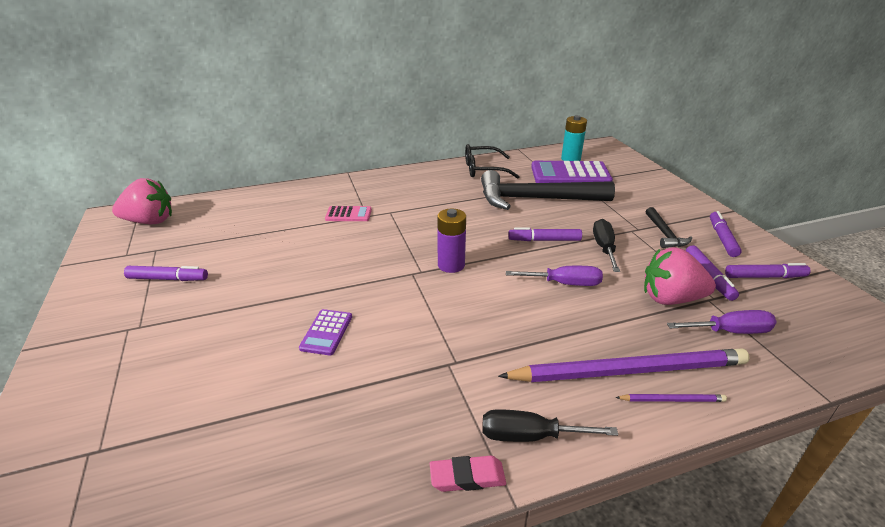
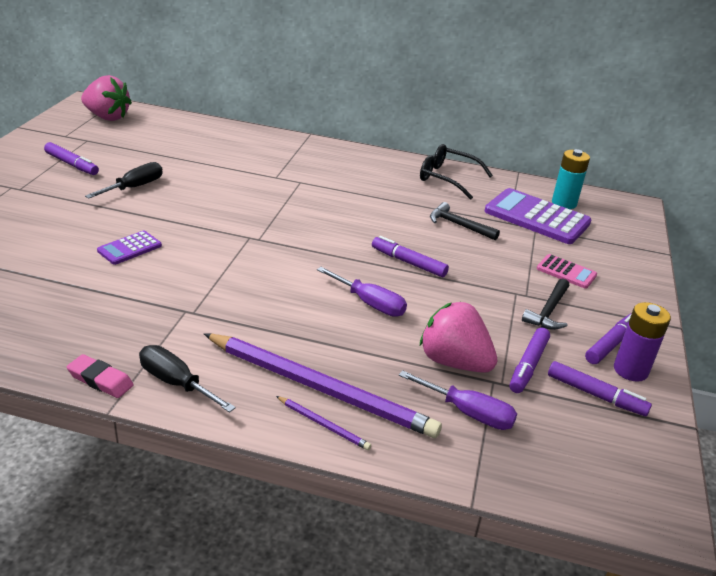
camera: 30 degrees right, 0 degrees up
(348, 214) = (262, 170): pink calculator -> pink calculator (566, 272)
(451, 265) = (290, 245): purple battery -> purple battery (630, 370)
(536, 199) = (459, 225): black hammer -> black hammer, size x0.46
(604, 248) = (459, 294): black screwdriver -> black screwdriver (134, 187)

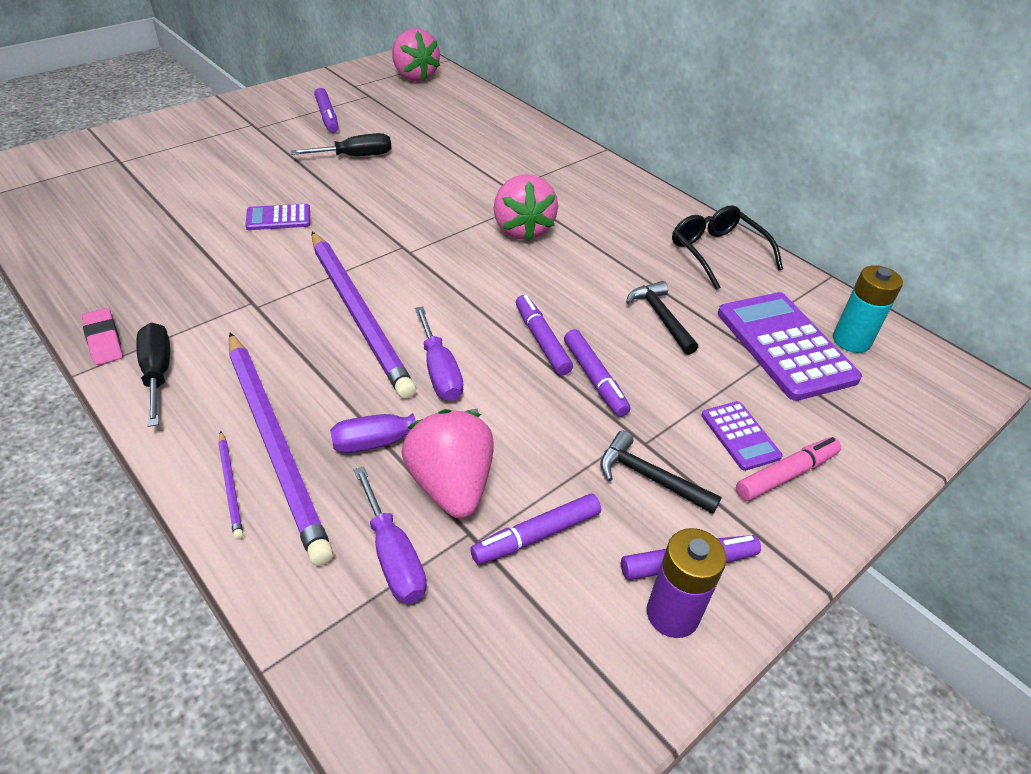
camera: 35 degrees right, 10 degrees up
(274, 290) = (358, 314): none -> purple pencil
(317, 201) = (522, 229): none -> pink strawberry
(388, 355) = (388, 440): none -> purple screwdriver
(548, 311) = (650, 477): black hammer -> black hammer turned 60 degrees clockwise
(566, 272) = (740, 436): pink calculator -> purple calculator
(595, 395) = (580, 620): purple marker -> purple marker (594, 378)
(606, 282) = (785, 475): none -> pink marker

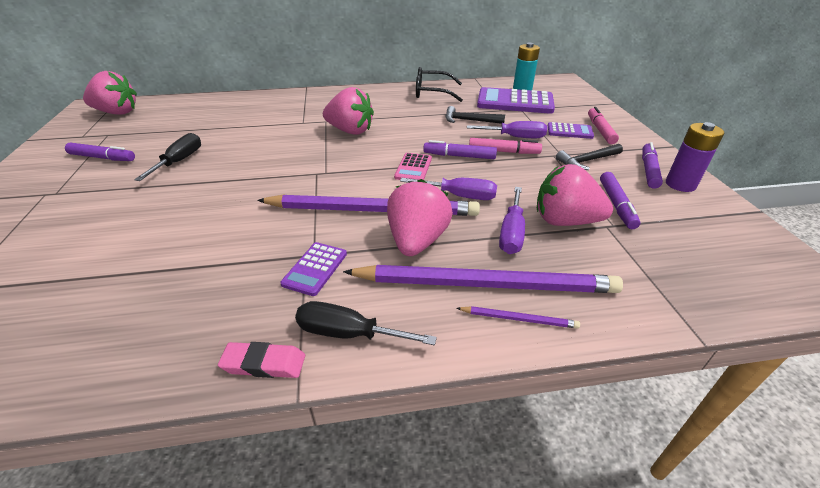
camera: 55 degrees left, 5 degrees down
(278, 218) = (209, 215): purple calculator -> purple calculator (315, 269)
(322, 367) = (417, 241): none -> pink strawberry
(393, 556) = (617, 259): purple screwdriver -> purple screwdriver (515, 137)
(475, 312) = (413, 168): none -> pink calculator
(594, 378) = (503, 151): purple marker -> pink marker

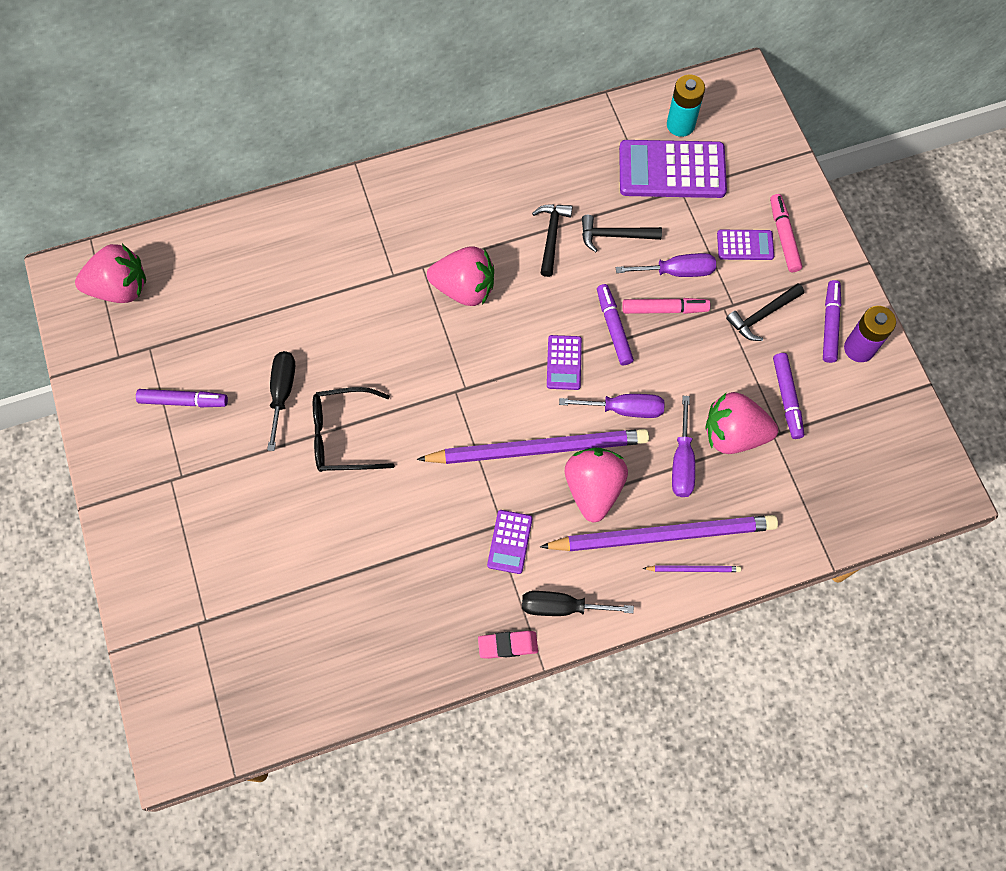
camera: 10 degrees left, 30 degrees up
(413, 168) = (564, 363): pink calculator -> purple calculator
(423, 117) = (551, 236): none -> black hammer
(432, 92) = (549, 156): black glasses -> black glasses (343, 436)
(459, 156) = (613, 328): purple marker -> purple marker turned 75 degrees clockwise

